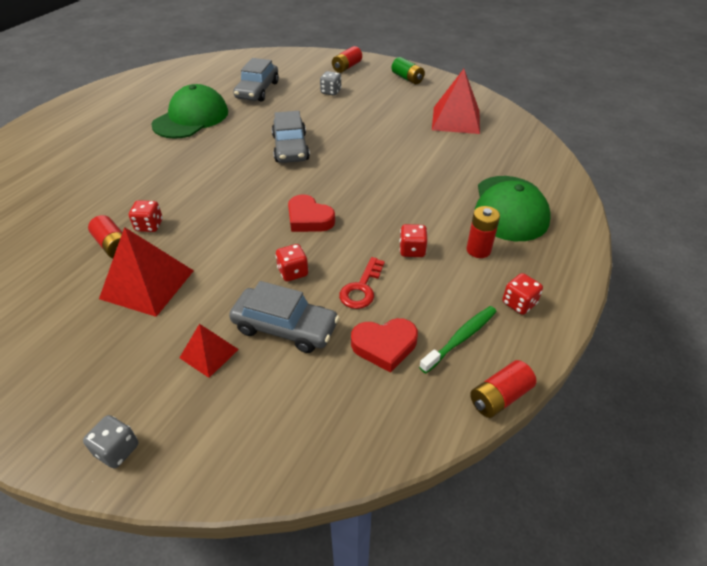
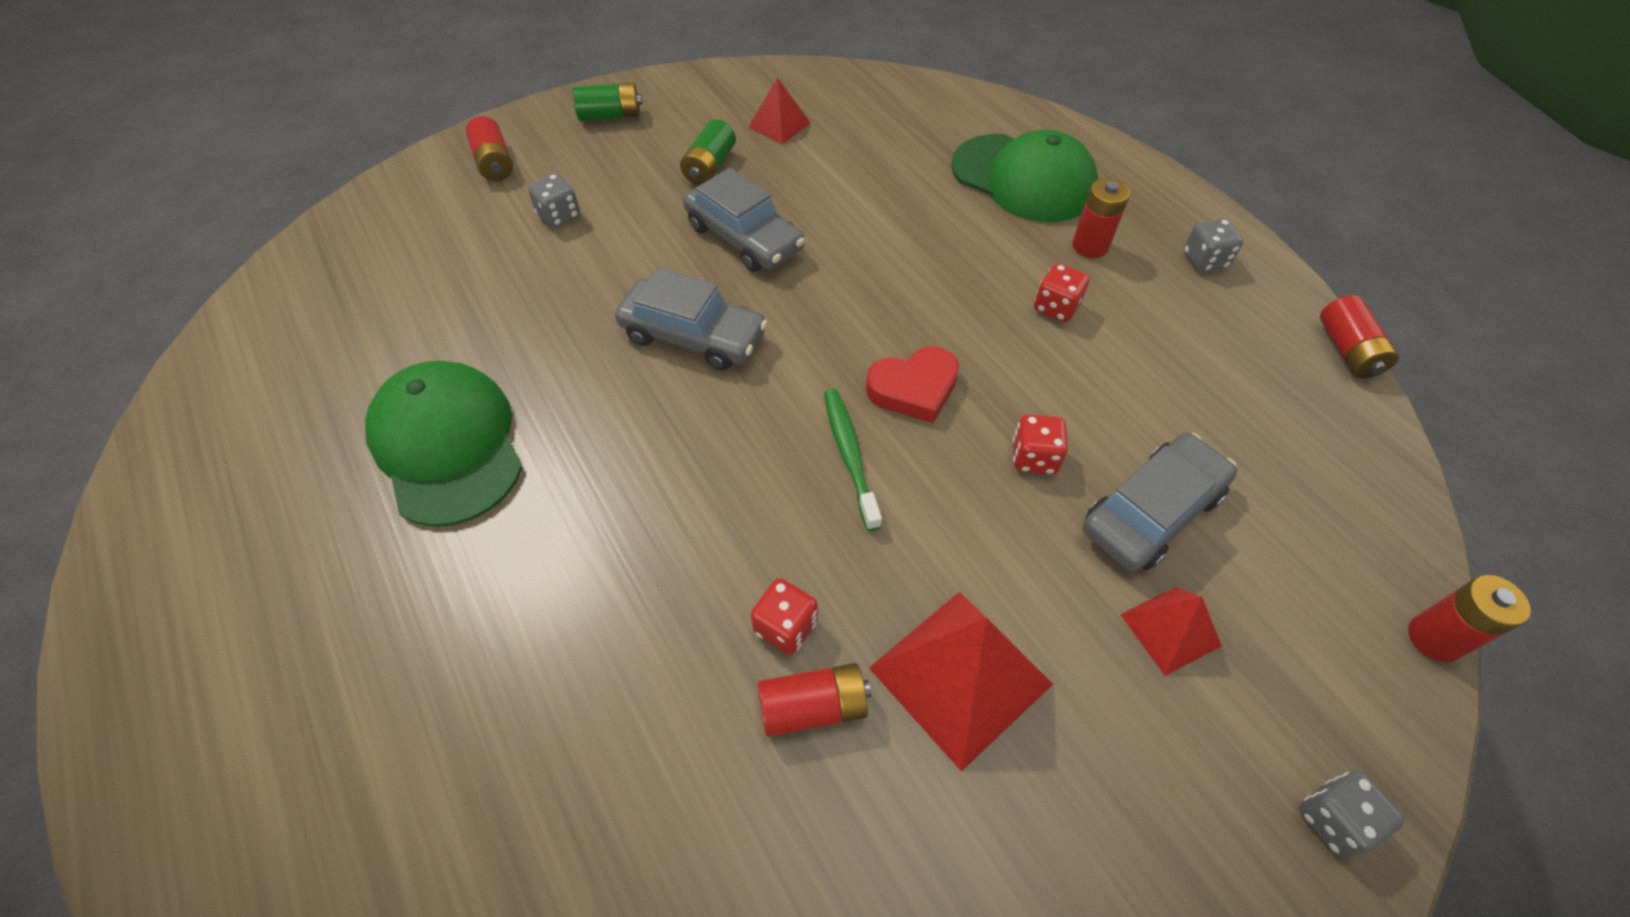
camera: 60 degrees left, 10 degrees up
(257, 90) = (446, 308): grey car -> grey car (744, 237)
(266, 486) = (1434, 638): none -> red battery
(361, 288) = (1108, 393): red key -> none
(384, 346) = (1230, 416): red heart -> none
(402, 113) = (709, 167): none -> green battery
(456, 120) = (779, 125): red pyramid -> red pyramid, size x0.56
(460, 338) = (1243, 339): green toothbrush -> green toothbrush (850, 455)
(519, 303) = (1204, 260): red dice -> grey dice

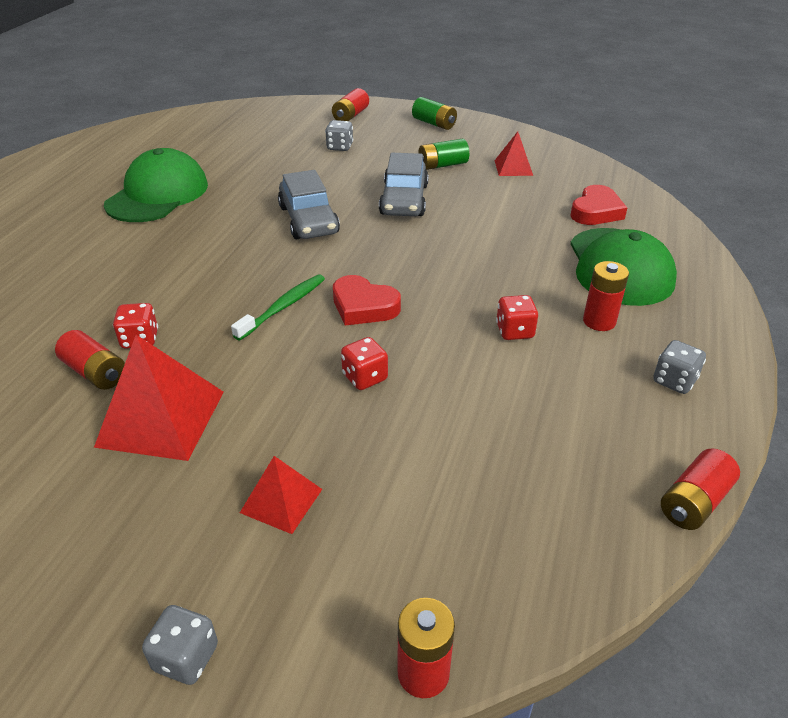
camera: 50 degrees right, 15 degrees down
(921, 130) = (596, 211): none -> red heart
(1152, 512) = (378, 451): grey car -> none

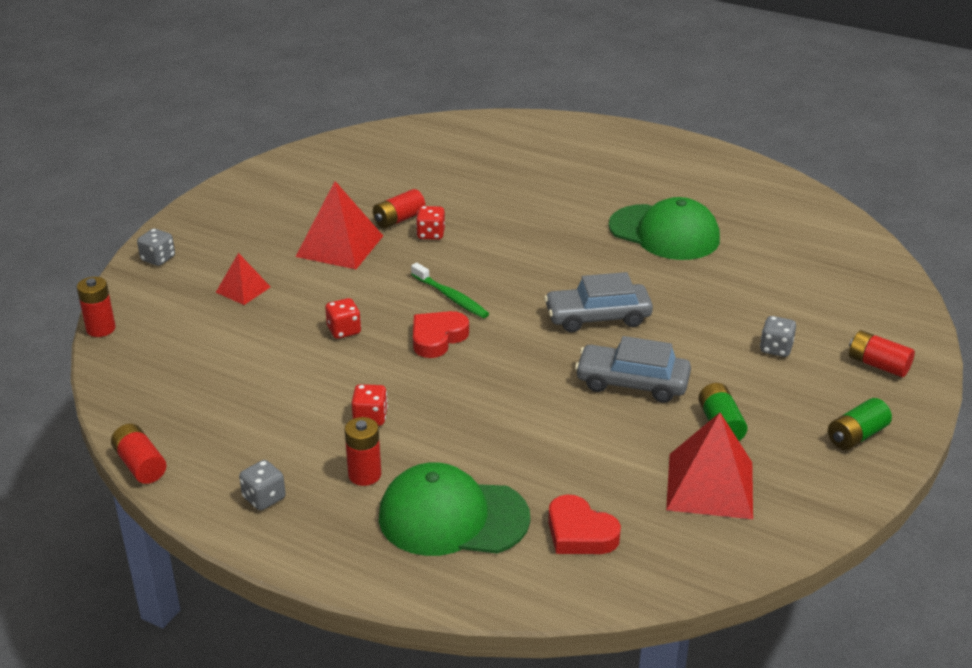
camera: 100 degrees right, 5 degrees down
(513, 168) = (709, 485): red pyramid -> red pyramid, size x1.79

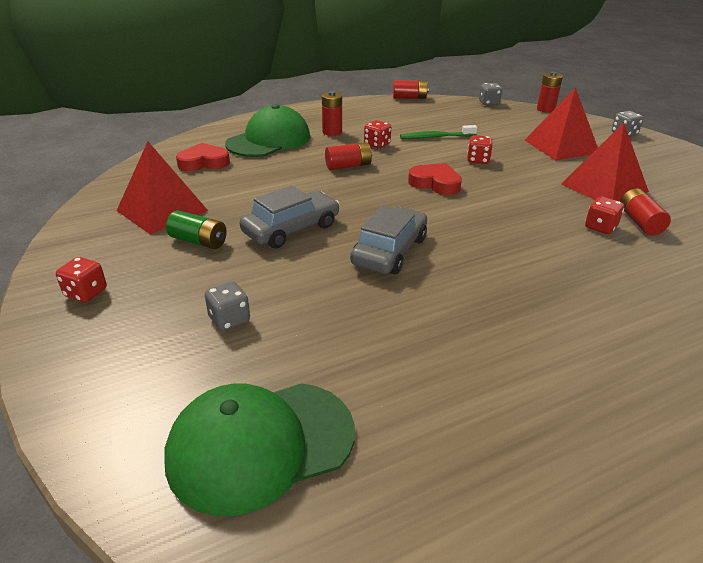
camera: 125 degrees right, 0 degrees up
(243, 289) = (561, 146): red pyramid -> red pyramid, size x1.79
(264, 498) = (349, 112): grey dice -> grey dice (489, 103)
(437, 338) = (435, 183): red heart -> red heart turned 45 degrees counterclockwise
(451, 297) = (485, 204): green toothbrush -> green toothbrush (436, 137)
(664, 233) = (507, 367): green cap -> green cap (260, 444)
(856, 436) = (86, 293): green battery -> red dice
(878, 365) = (117, 371): red battery -> red battery (348, 166)

